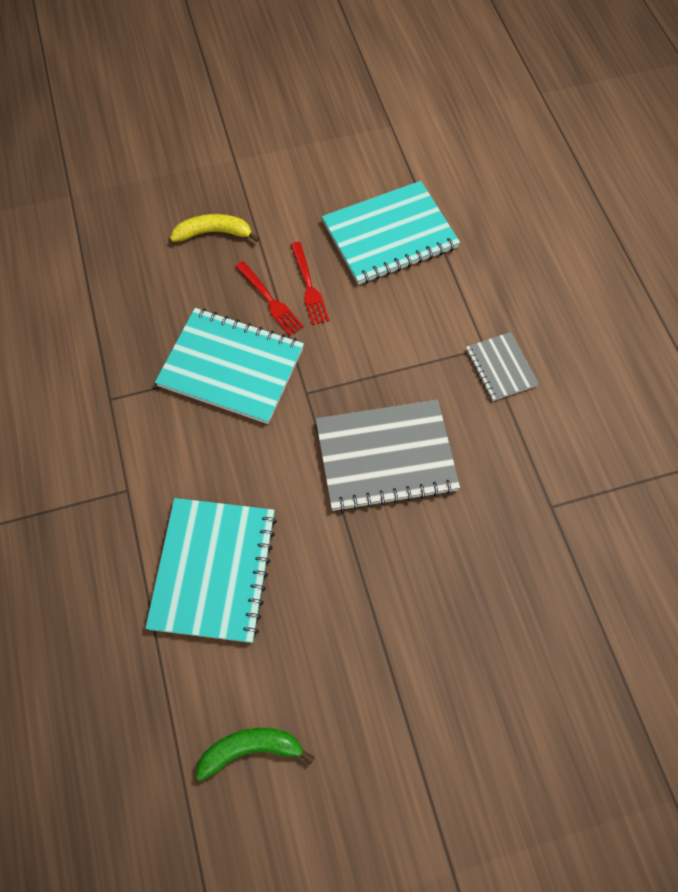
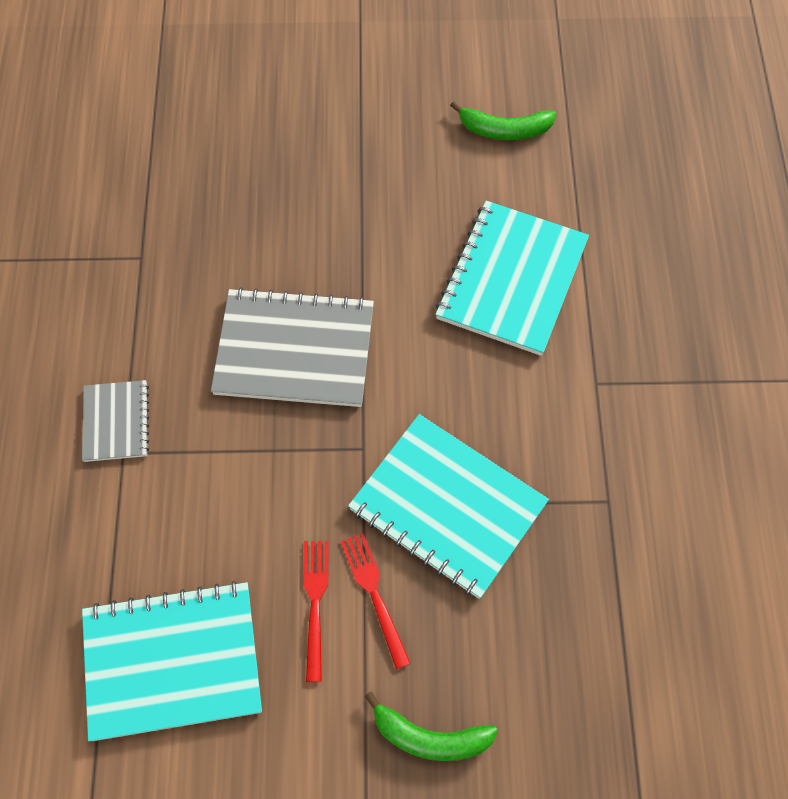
camera: 165 degrees left, 0 degrees up
(213, 233) = (430, 737): yellow banana -> green banana

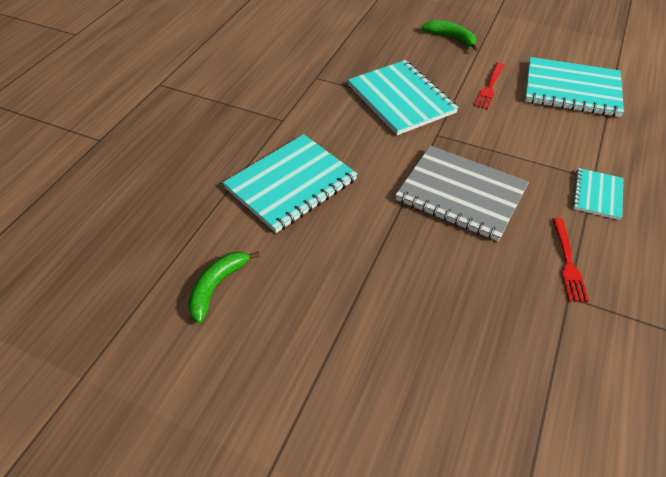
camera: 155 degrees left, 15 degrees down
(116, 422) = (597, 195): grey notebook -> turquoise notebook
(374, 594) = (457, 82): red fork -> red fork (568, 262)
(504, 130) = (217, 286): green banana -> green banana turned 90 degrees counterclockwise

